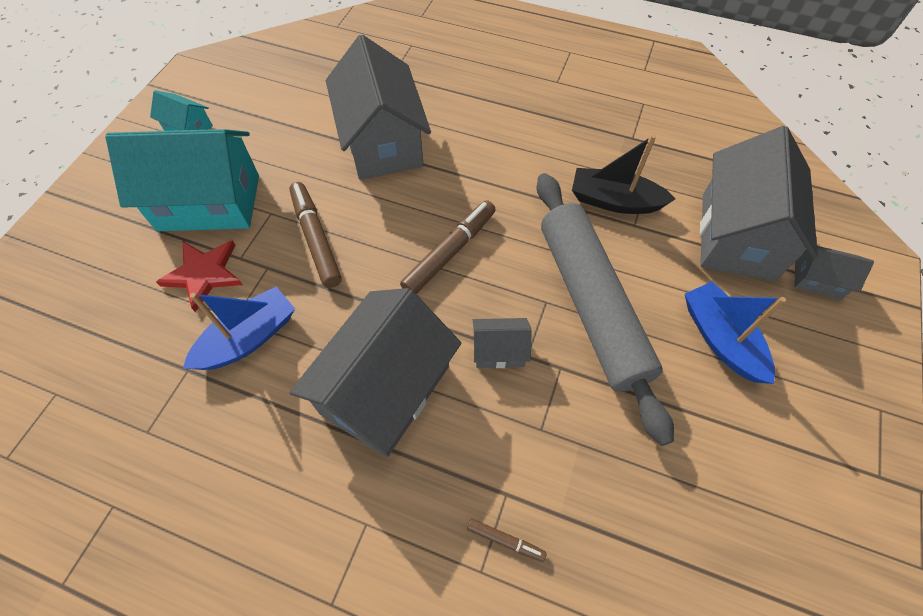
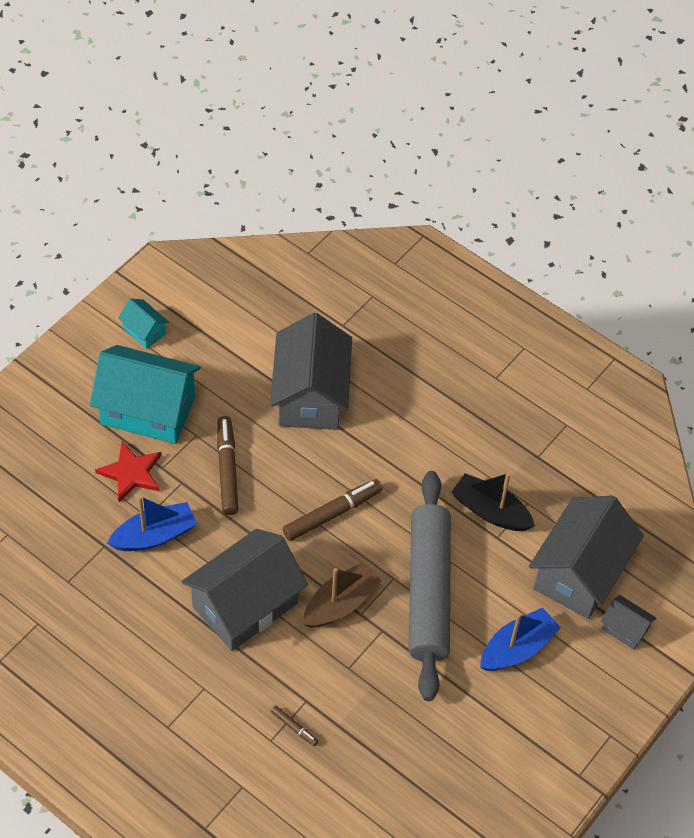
camera: 15 degrees right, 5 degrees down
(499, 351) = (340, 603): grey house -> brown boat
(720, 339) = (517, 648): blue boat -> blue boat turned 60 degrees clockwise

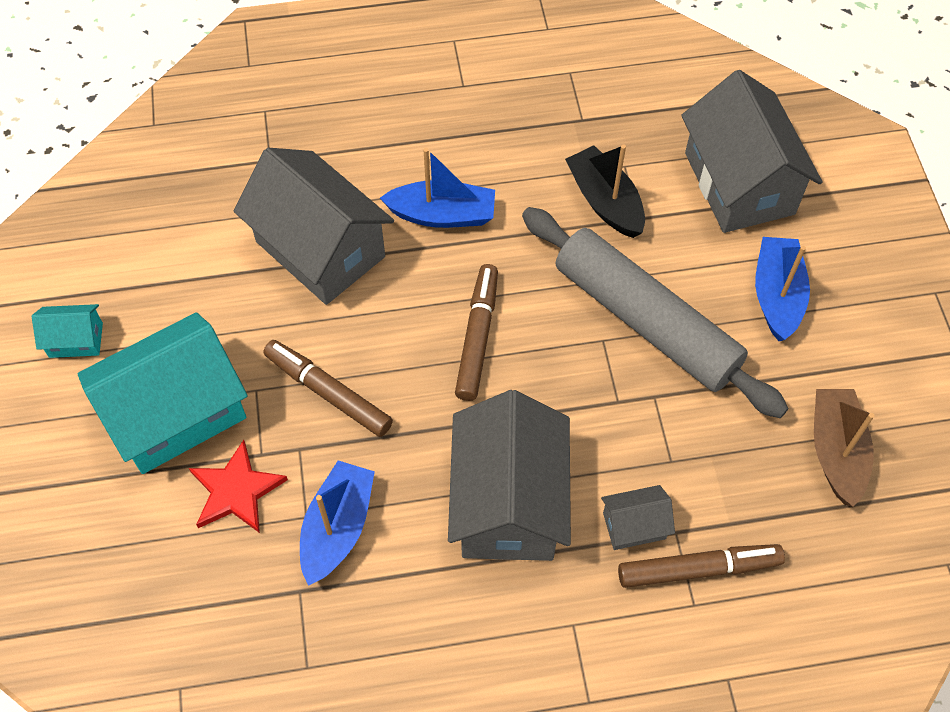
camera: 45 degrees left, 5 degrees up
(294, 727) = (698, 569): brown marker -> brown marker, size x2.07
(340, 603) = (589, 410): brown boat -> brown boat (836, 451)
(394, 436) = (442, 215): none -> blue boat
(490, 511) = (605, 201): black boat -> black boat turned 75 degrees clockwise
(625, 629) = (830, 194): grey house -> grey house (634, 525)

